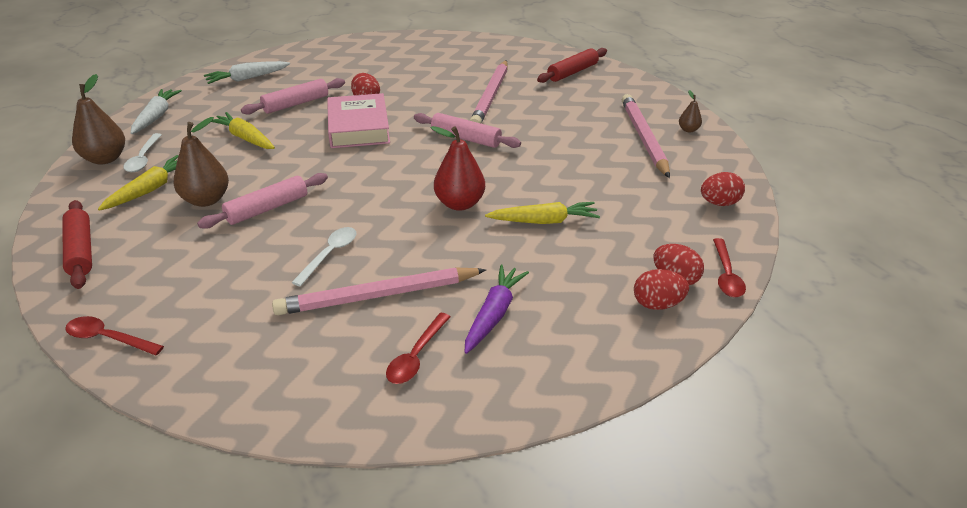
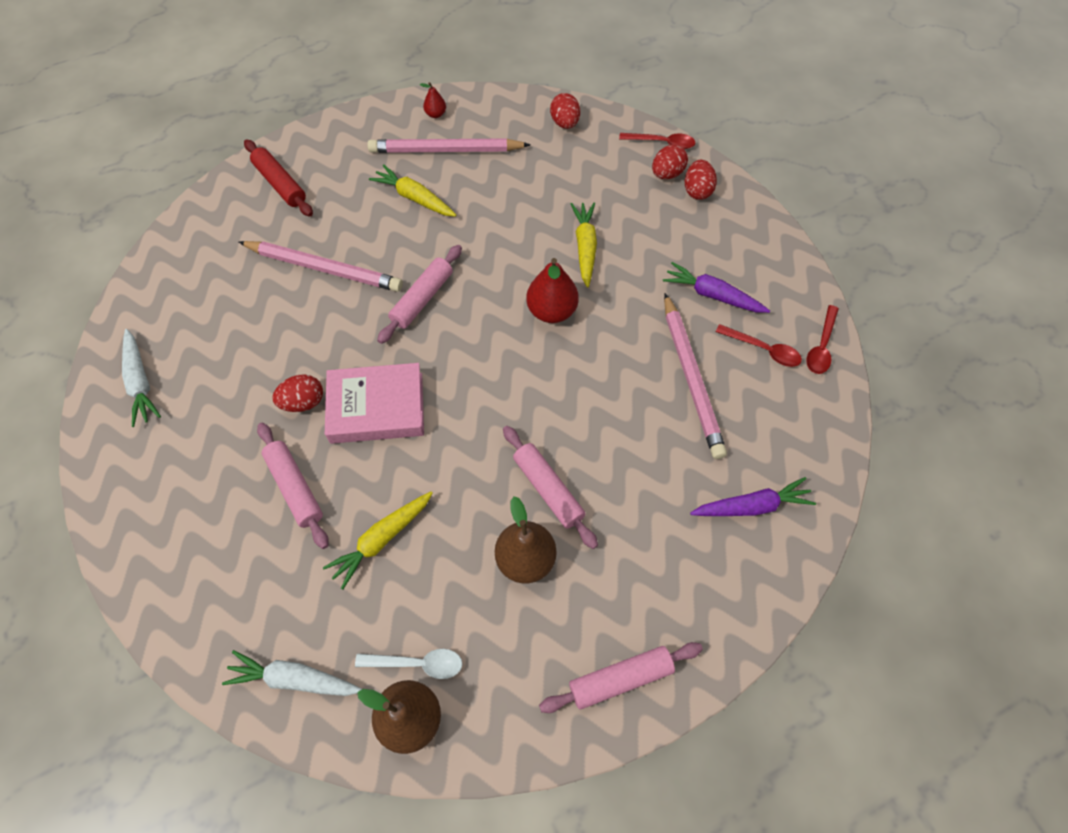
camera: 85 degrees left, 25 degrees up
(81, 251) = (620, 678): red rolling pin -> pink rolling pin
(108, 338) = (758, 601): red spoon -> red spoon (821, 346)
(150, 189) = (496, 633): yellow carrot -> yellow carrot (414, 198)
(214, 338) = (752, 506): none -> purple carrot
(247, 78) = (192, 567): white carrot -> white carrot (141, 382)
(330, 254) = (632, 421): white spoon -> none
(688, 130) = (435, 114): brown pear -> red pear

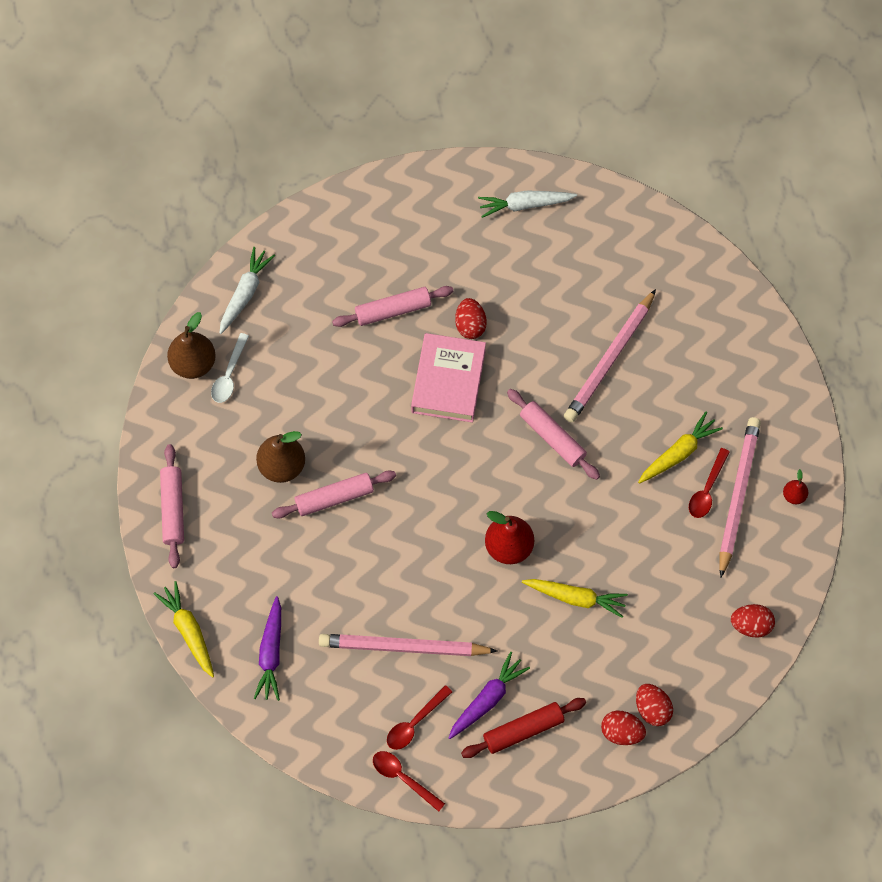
camera: 105 degrees right, 5 degrees up
(280, 184) = (726, 333): red rolling pin -> red rolling pin (523, 730)
(382, 540) = (330, 366): yellow carrot -> yellow carrot (189, 631)
(662, 143) = (698, 719): red spoon -> red spoon (707, 489)

